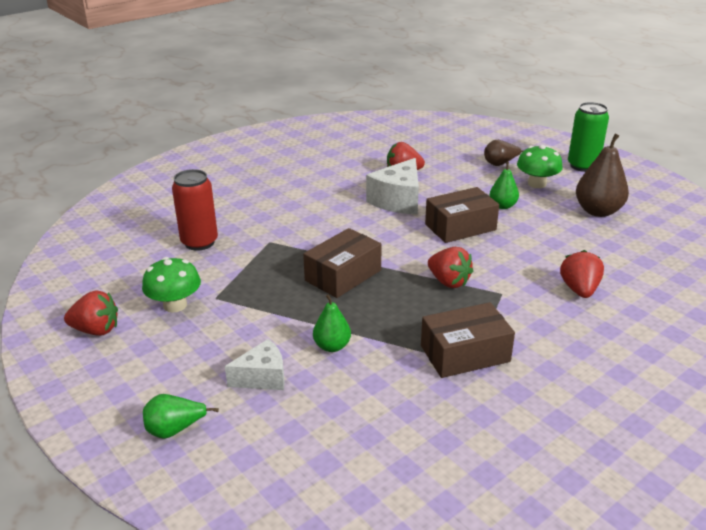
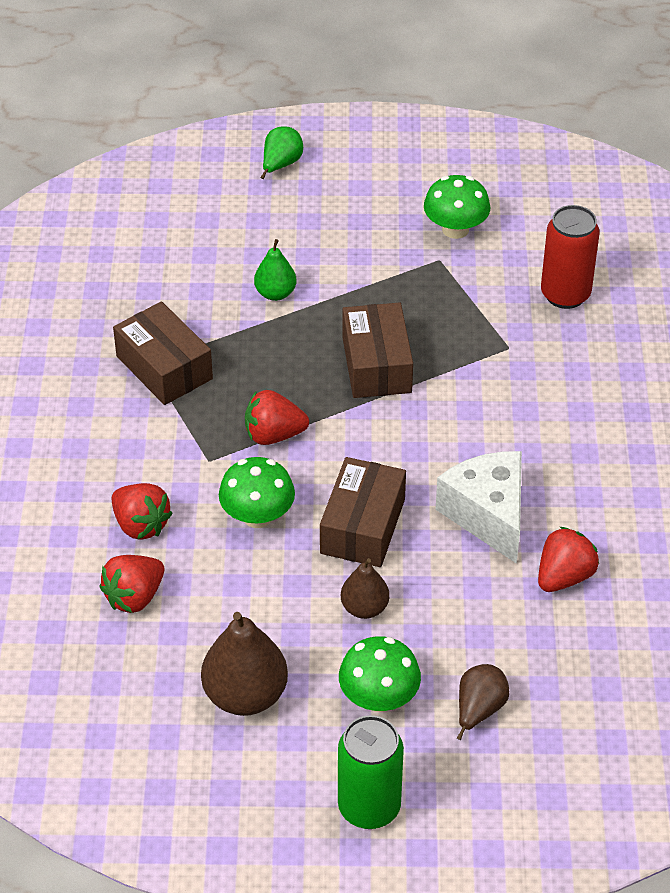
camera: 130 degrees right, 15 degrees up
(96, 330) = (467, 170): red strawberry -> red strawberry (134, 597)
(262, 377) = (285, 233): white cheese -> none
(465, 354) = (164, 367): brown box -> brown box turned 60 degrees counterclockwise
(502, 206) = (364, 608): green pear -> brown pear
(507, 258) = (257, 516): none -> green mushroom

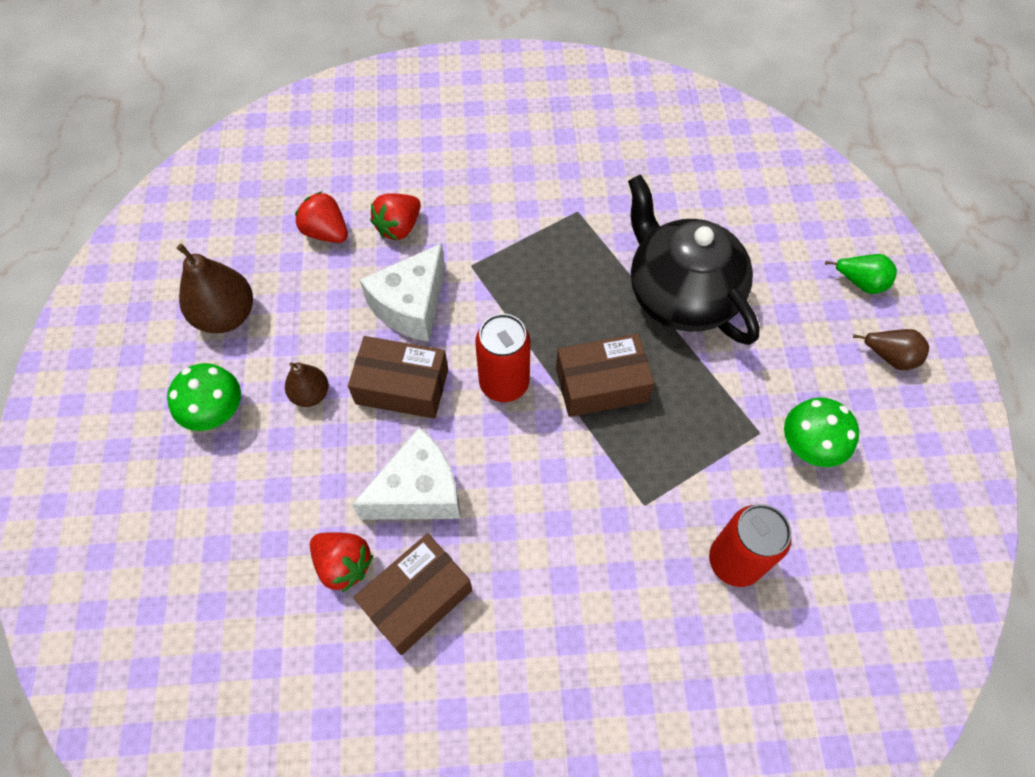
camera: 85 degrees right, 15 degrees up
(164, 367) = (574, 222): brown box -> brown box (417, 598)
(257, 516) = (411, 306): green mushroom -> white cheese
(273, 435) = (504, 309): red strawberry -> none
(275, 293) = (680, 294): green pear -> black teapot
(367, 440) = (504, 383): none -> red can
(369, 807) = (109, 411): green can -> none
(479, 710) = (196, 492): brown pear -> brown pear (889, 357)

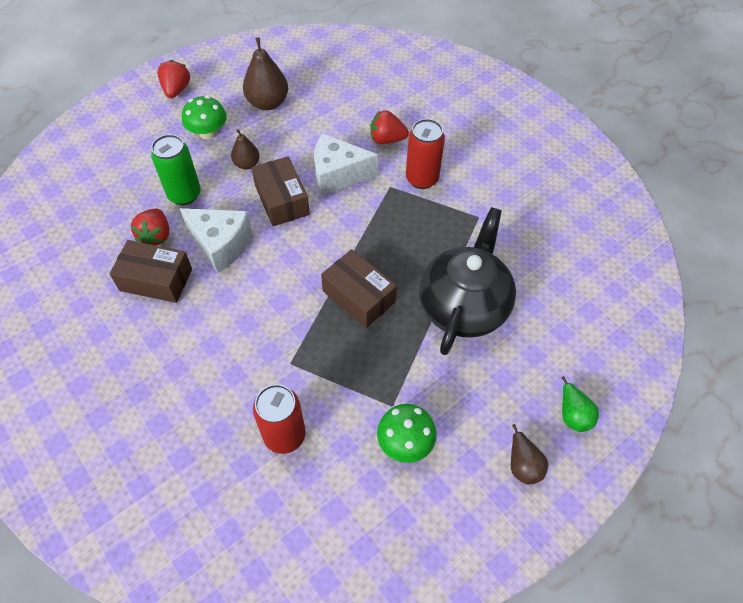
camera: 55 degrees right, 5 degrees down
(300, 494) = (184, 194): none -> green can
(326, 232) = (355, 111): red strawberry -> red strawberry (176, 90)
(504, 383) = (321, 246): red can -> red can (422, 179)

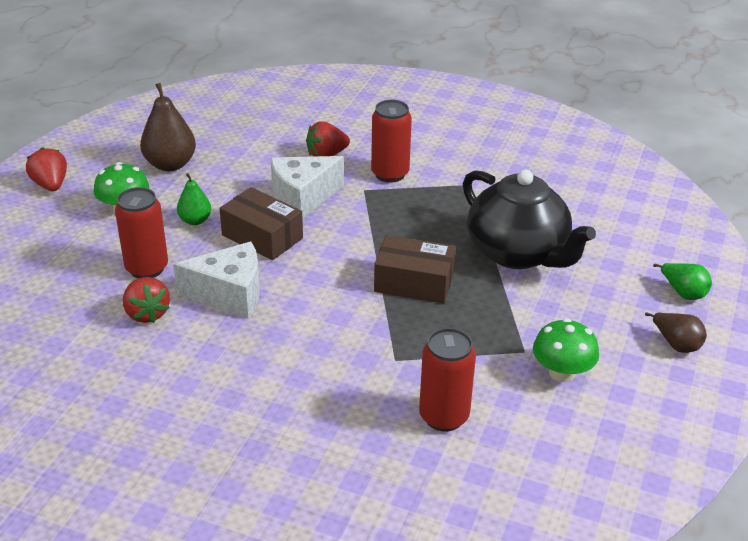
camera: 30 degrees left, 20 degrees down
(156, 279) = (183, 349): brown box -> none
(184, 194) = (147, 268): green can -> red can
(247, 164) = (195, 220): brown pear -> green pear
(463, 305) = (518, 253): black teapot -> black teapot turned 150 degrees clockwise

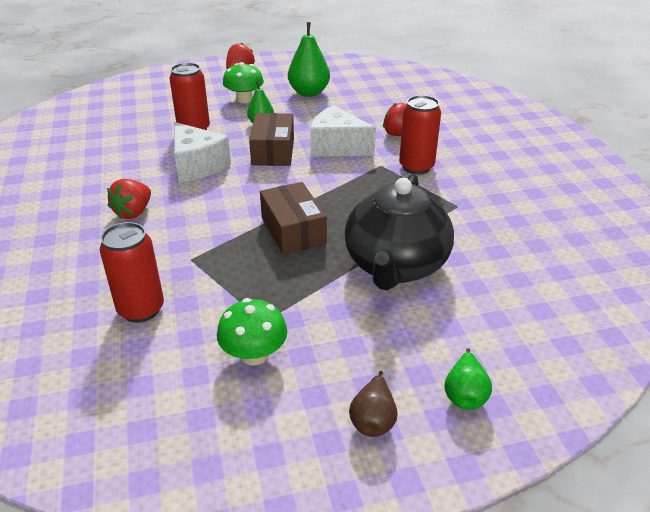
camera: 55 degrees right, 0 degrees up
(147, 313) = (149, 148): red strawberry -> red strawberry (133, 212)
(170, 164) = (309, 93): brown pear -> green pear

